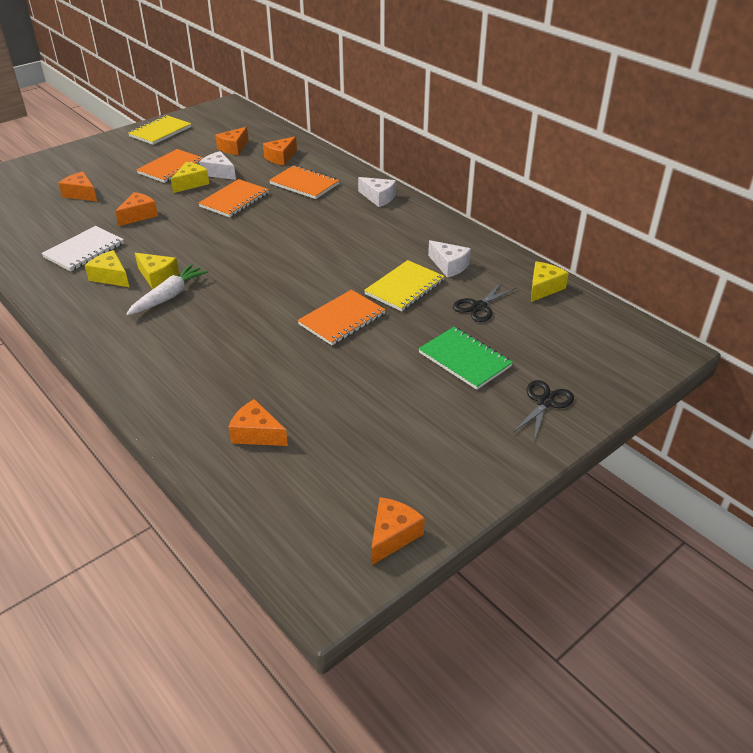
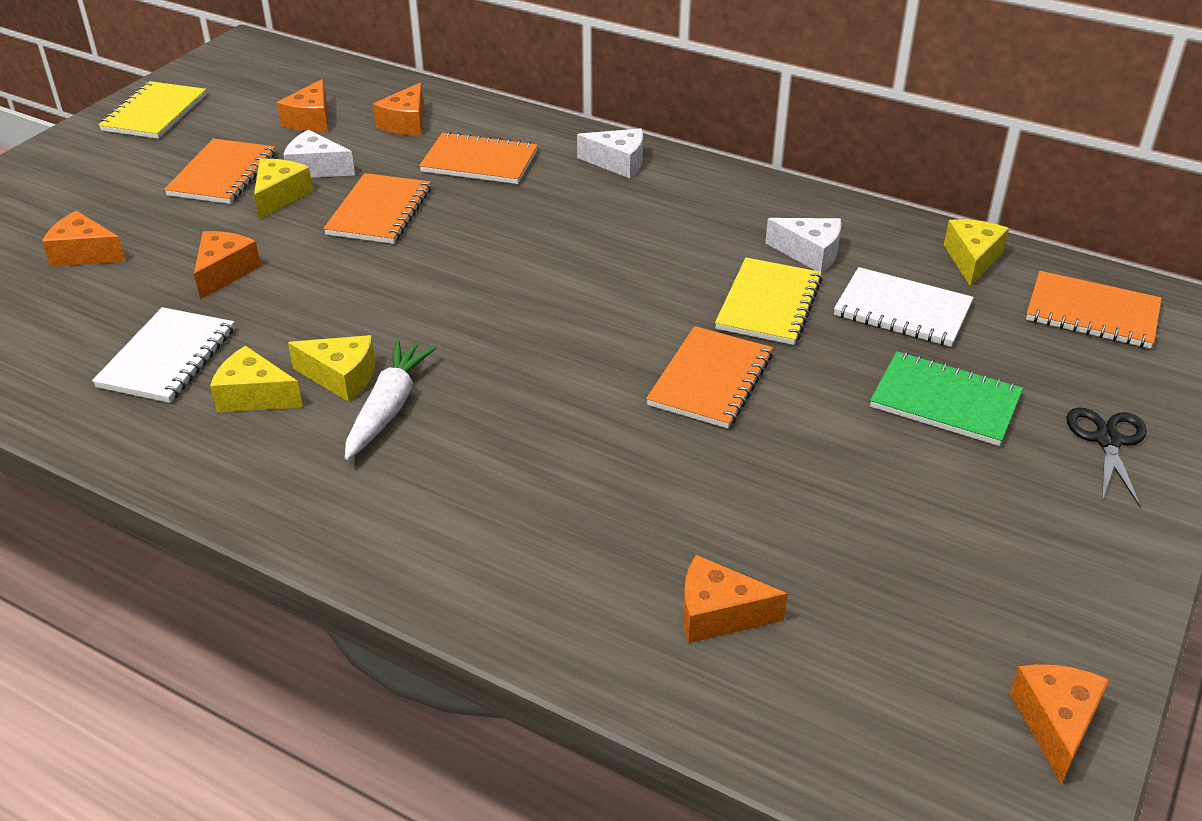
camera: 20 degrees left, 0 degrees up
(479, 307) = (902, 310): black scissors -> white notebook
(594, 332) = (1092, 313): none -> orange notebook

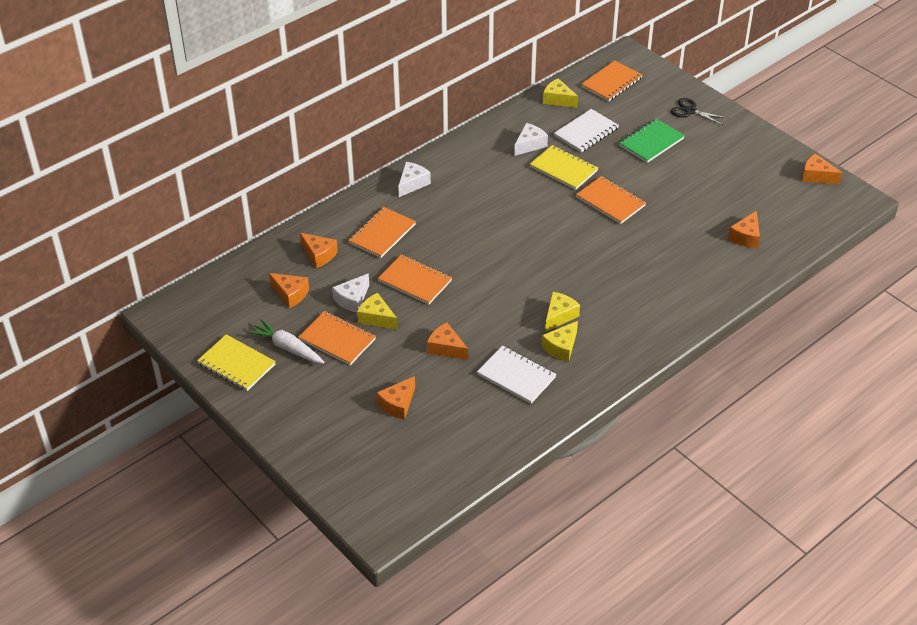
camera: 70 degrees left, 5 degrees up
(389, 407) = (589, 304): white carrot -> white carrot (287, 348)

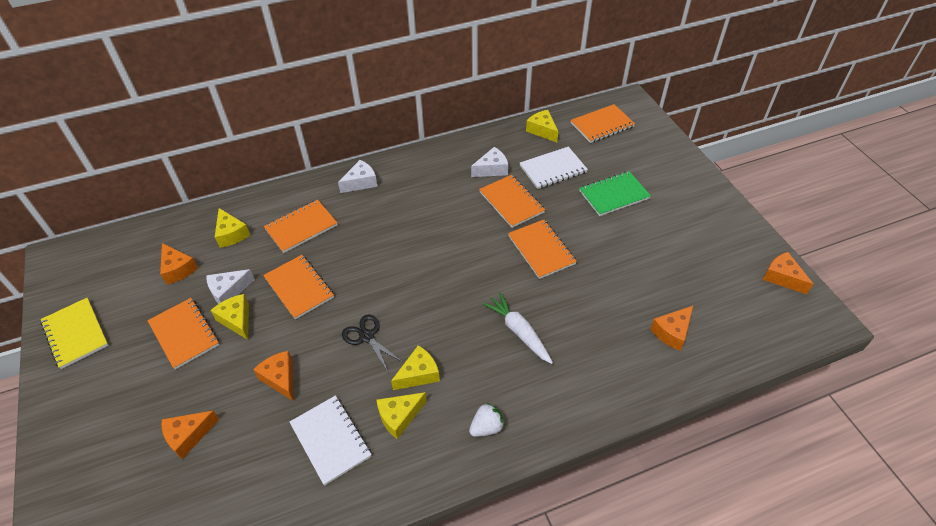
camera: 20 degrees right, 5 degrees up
(287, 348) = (133, 329): white carrot -> white carrot (518, 331)
(319, 255) = (231, 234): orange cheese -> yellow cheese
(563, 169) = (511, 202): yellow notebook -> orange notebook
(633, 336) = (486, 427): none -> white strawberry
(690, 111) = (669, 171): black scissors -> black scissors (367, 336)

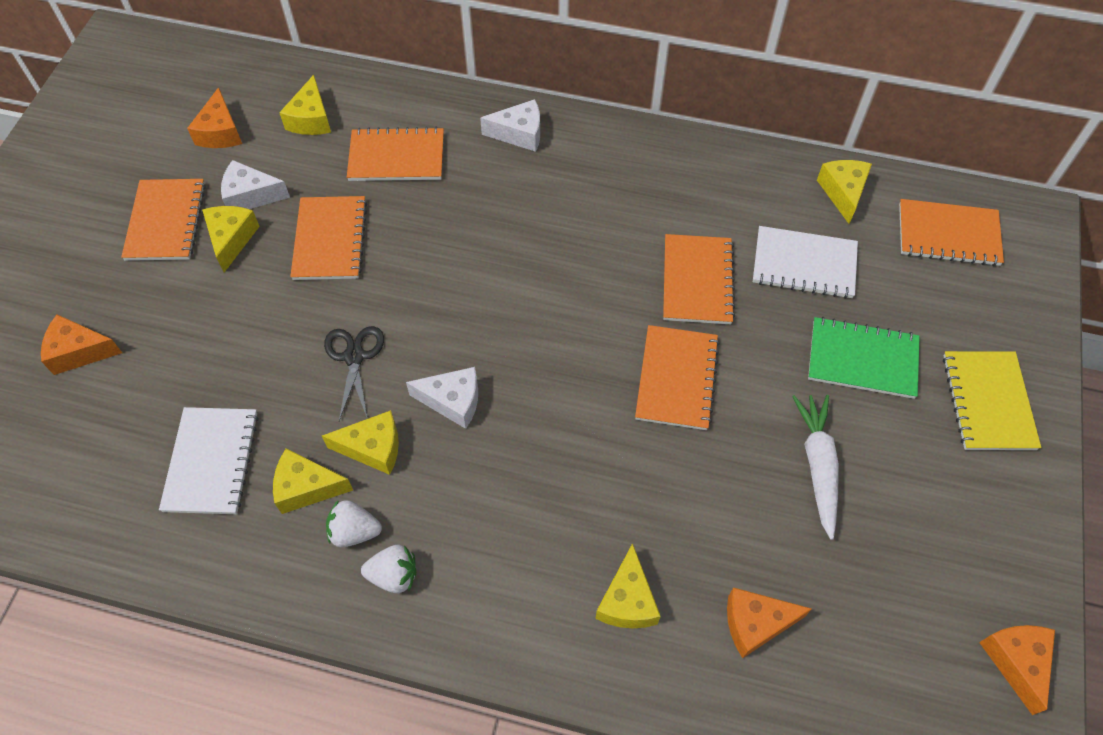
camera: 35 degrees right, 10 degrees up
(75, 334) = (65, 152): yellow notebook -> yellow notebook (987, 402)
(280, 378) = (220, 346): orange cheese -> none
(446, 421) = (354, 531): none -> white strawberry
(492, 169) = (713, 213): white cheese -> white cheese (452, 401)
(518, 331) = (543, 476): white carrot -> white carrot (817, 465)
(609, 360) = (627, 600): none -> yellow cheese

